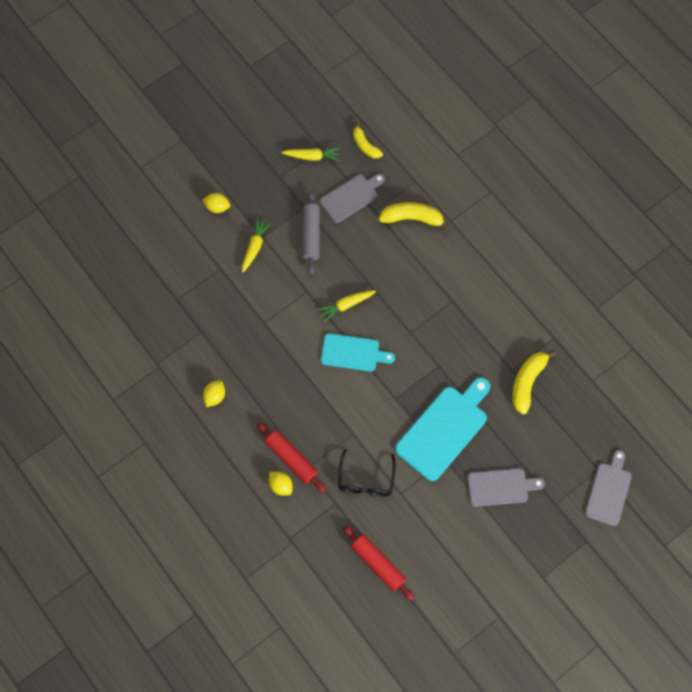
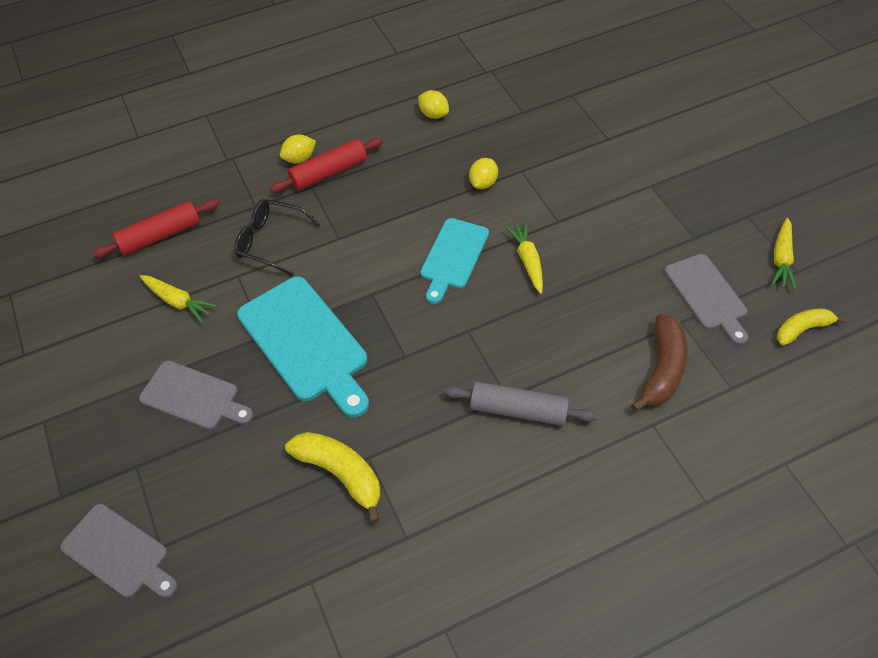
camera: 105 degrees right, 15 degrees down
(217, 207) = (701, 146): yellow lemon -> yellow lemon (483, 183)
(255, 247) = (635, 176): yellow carrot -> yellow carrot (178, 301)
(311, 235) = (646, 238): grey rolling pin -> grey rolling pin (518, 410)
(412, 218) = (662, 369): yellow banana -> brown banana
(501, 487) = (193, 397): grey cutting board -> grey cutting board turned 75 degrees counterclockwise

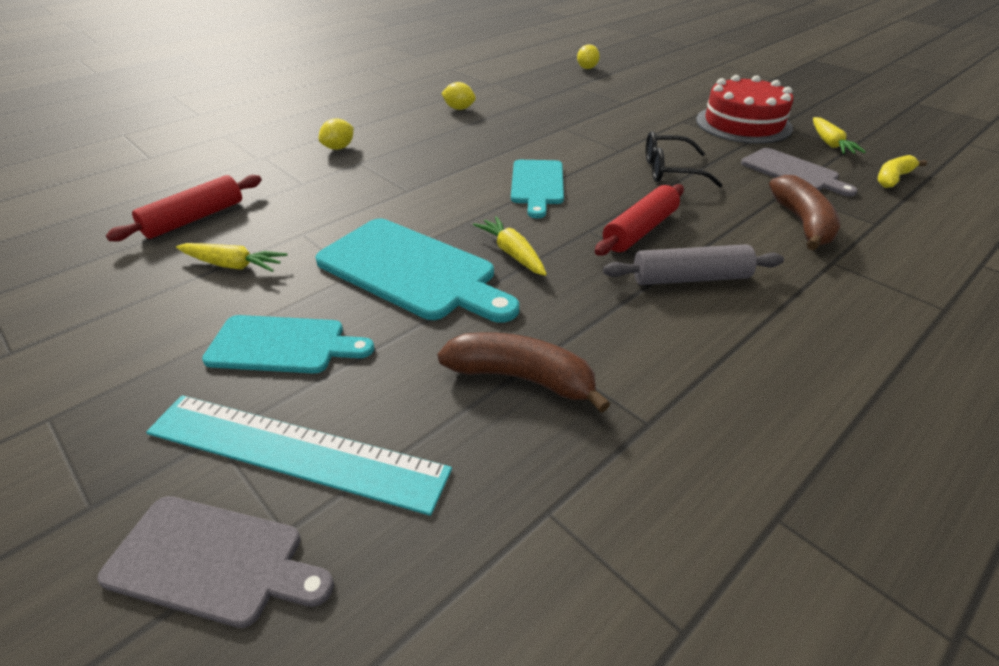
camera: 20 degrees left, 15 degrees down
(179, 491) = (295, 451): none -> turquoise ruler
(193, 397) = (283, 345): grey cutting board -> turquoise cutting board
(270, 241) = (332, 203): black glasses -> black glasses (670, 171)
(329, 172) = (374, 152): red rolling pin -> red rolling pin (640, 230)
(341, 474) = (522, 378): yellow banana -> brown banana
(483, 183) = (533, 138): yellow lemon -> yellow lemon (587, 68)
(527, 261) = (612, 176): yellow carrot -> yellow carrot (512, 253)
(712, 204) = (743, 124): none -> red cake

